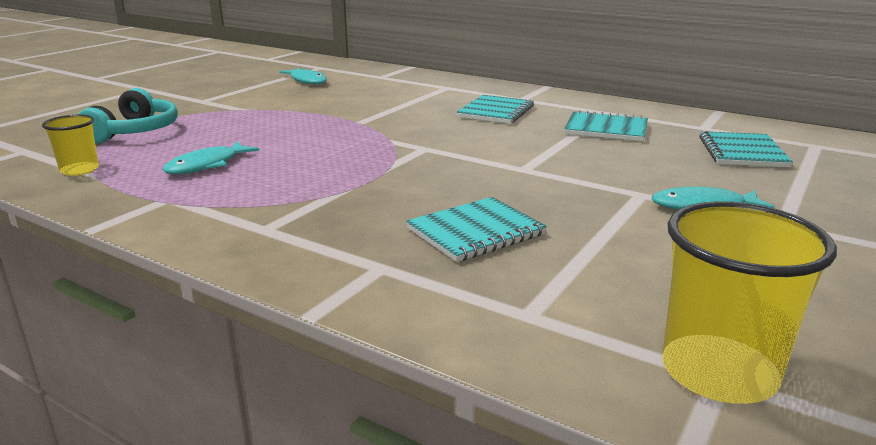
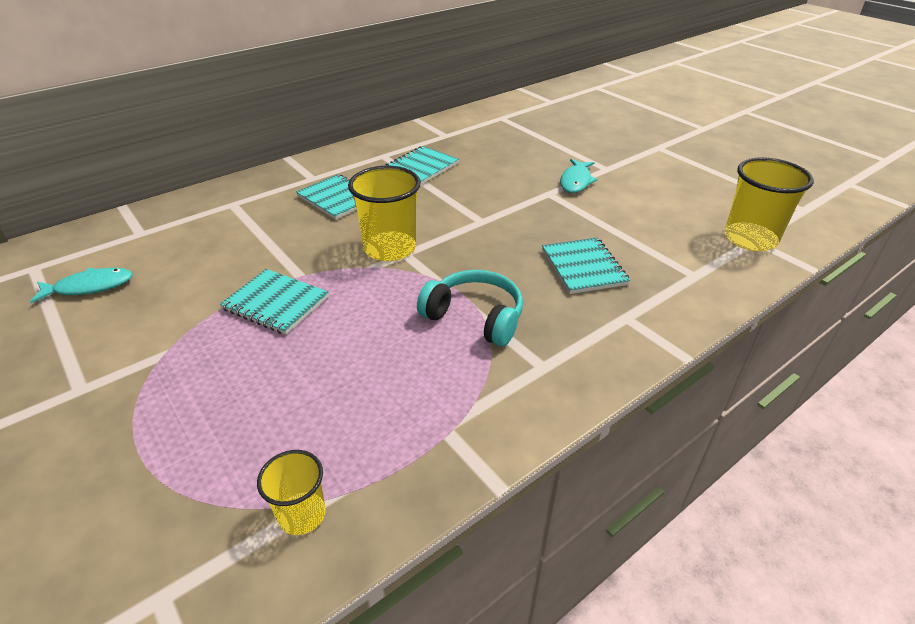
camera: 70 degrees left, 15 degrees up
(135, 132) = (173, 462): turquoise headphones -> turquoise headphones (475, 317)
(207, 165) = (360, 395): turquoise fish -> none
(428, 142) = (390, 248): none -> yellow cup
(742, 152) = (498, 141): turquoise notebook -> turquoise notebook (276, 303)

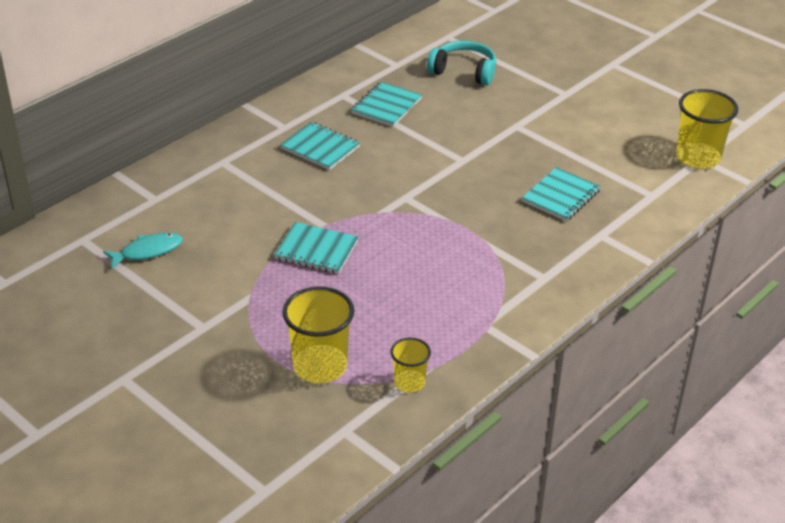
camera: 10 degrees left, 0 degrees up
(390, 248) = (391, 194): yellow cup -> yellow cup (320, 366)
(475, 317) = (482, 246): turquoise headphones -> turquoise headphones (463, 71)
(576, 181) = (539, 110): turquoise fish -> none
(583, 267) = (561, 196): turquoise notebook -> turquoise notebook turned 60 degrees clockwise

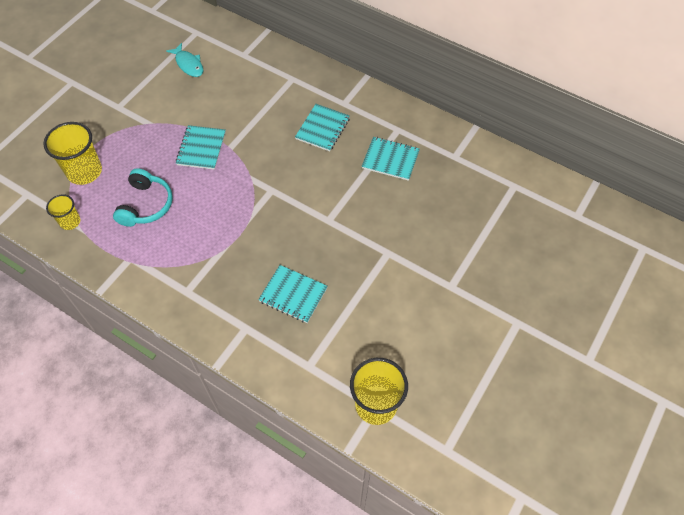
camera: 80 degrees right, 20 degrees up
(463, 71) = (460, 205): turquoise headphones -> turquoise headphones (146, 205)

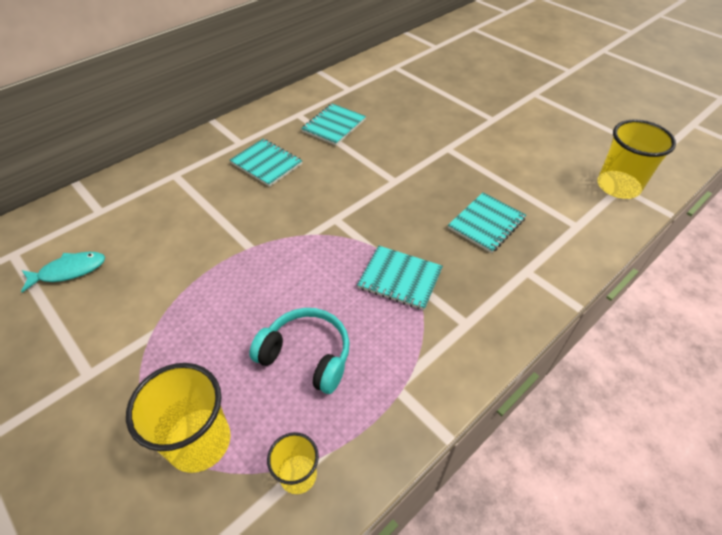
camera: 75 degrees left, 10 degrees down
(201, 148) = (235, 277): turquoise notebook -> turquoise notebook (400, 279)

